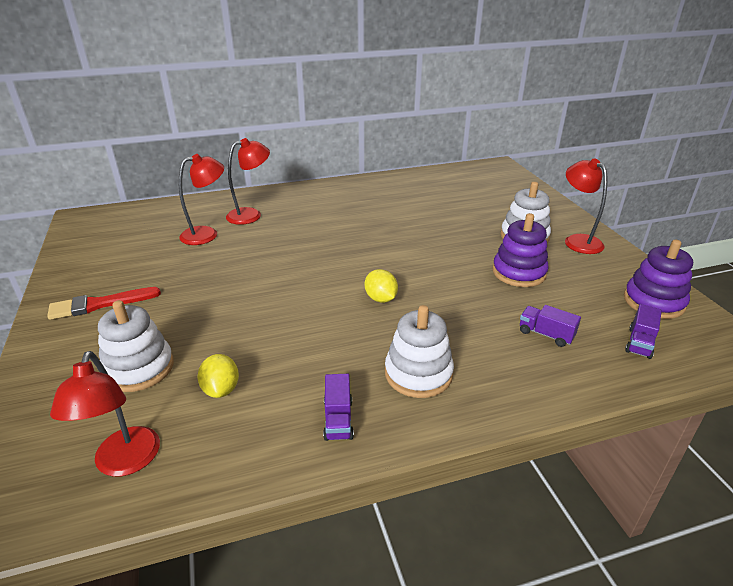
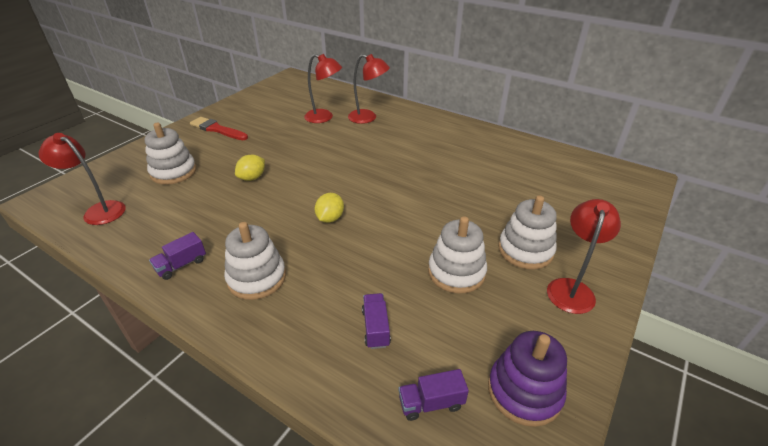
camera: 50 degrees right, 5 degrees up
(125, 463) = (99, 210): red lamp -> red lamp turned 75 degrees clockwise
(221, 389) = (176, 207): yellow lemon -> yellow lemon (252, 178)
(519, 272) = (456, 272): purple stacking toy -> white stacking toy

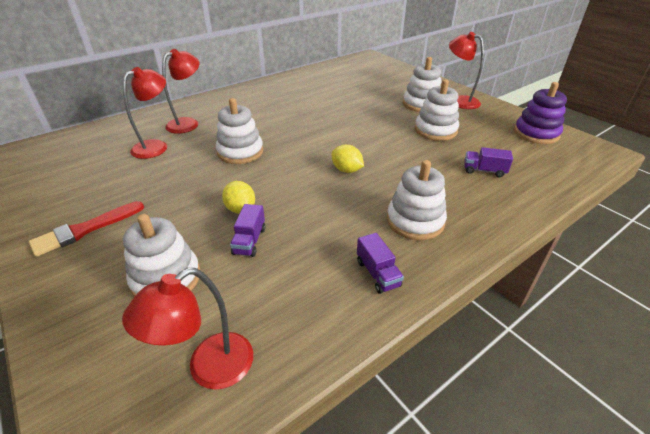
camera: 70 degrees left, 0 degrees up
(334, 154) = (240, 152): none -> white stacking toy
(431, 403) = (547, 163): purple truck -> purple truck (249, 241)

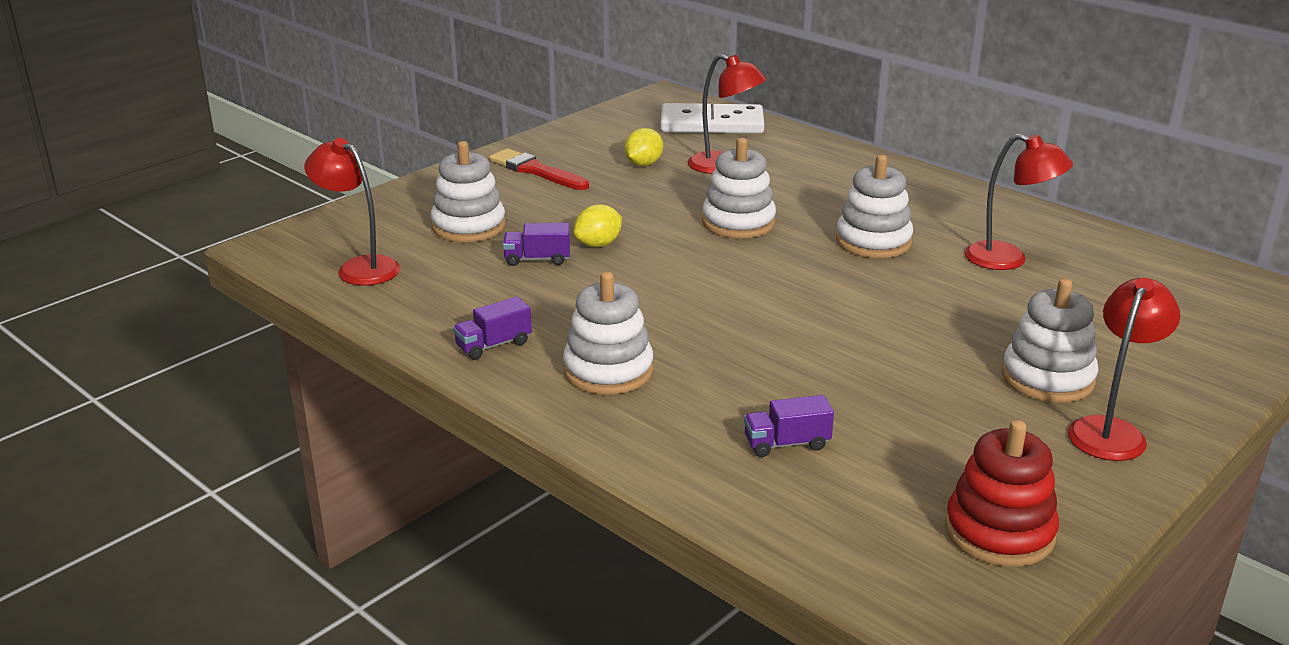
camera: 80 degrees right, 10 degrees down
(85, 142) = (712, 124): none -> white domino
(188, 123) = (803, 172): red lamp -> red lamp (1008, 260)
(346, 170) = (725, 309): yellow lemon -> yellow lemon (643, 164)
(435, 130) = (924, 394): white stacking toy -> white stacking toy (873, 241)
(484, 171) = (786, 443): purple truck -> purple truck turned 105 degrees counterclockwise
(536, 133) = (999, 532): purple stacking toy -> red stacking toy

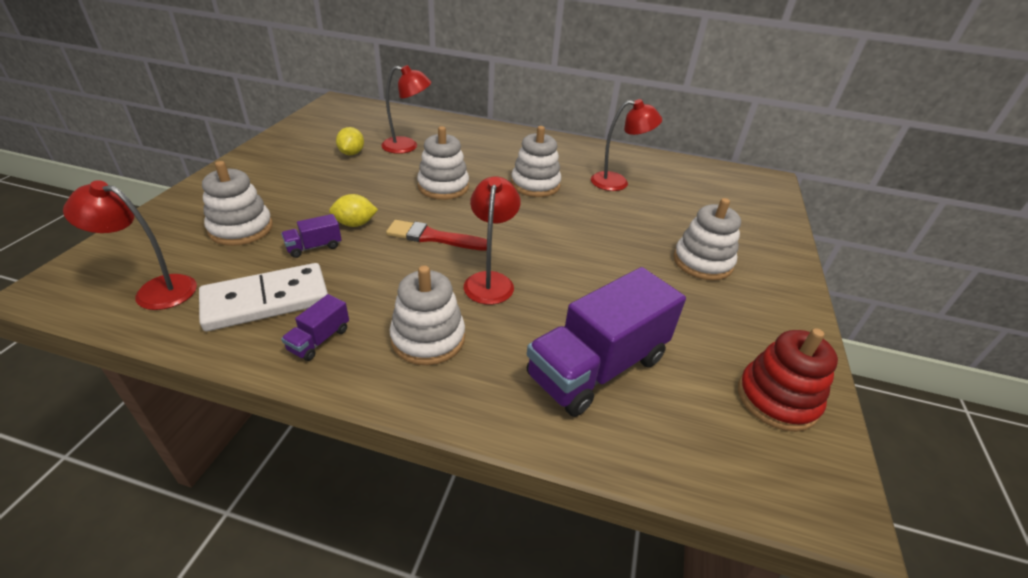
camera: 30 degrees left, 10 degrees up
(535, 171) = (273, 171): red brush -> red brush (433, 237)
(598, 244) = (355, 224): yellow lemon -> yellow lemon turned 60 degrees clockwise
(712, 124) = (380, 118): white domino -> white domino (266, 300)
(786, 443) = (597, 367): purple truck -> purple truck, size x2.34
(1111, 431) = (764, 292): red lamp -> red lamp (490, 281)

